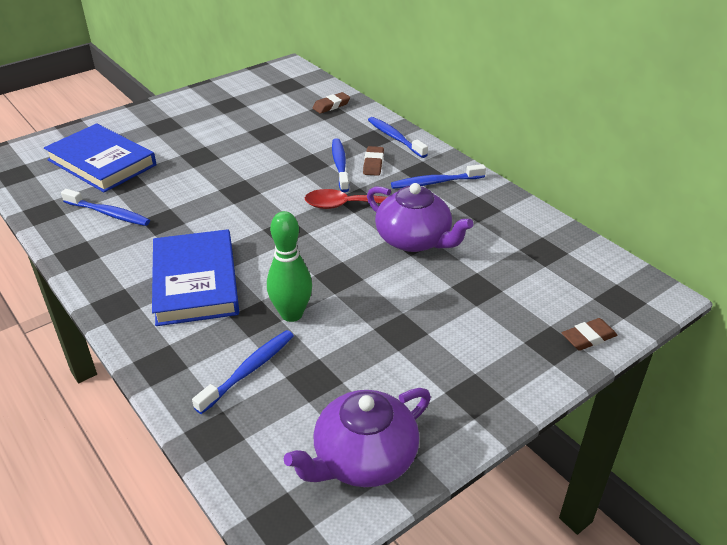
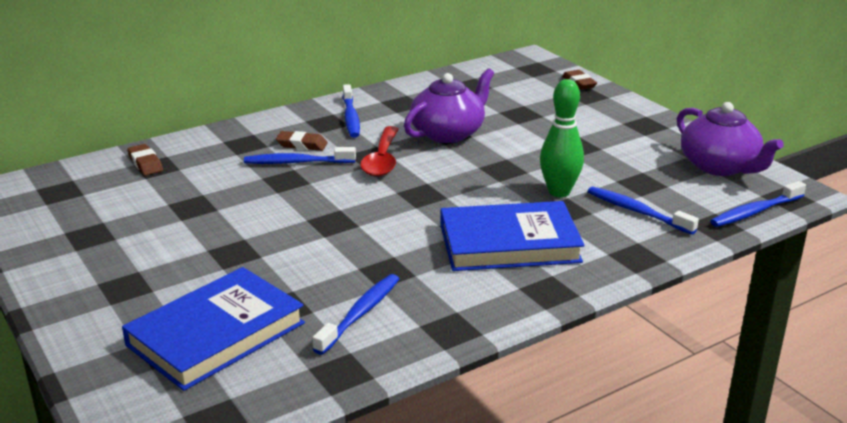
camera: 85 degrees left, 10 degrees down
(395, 138) = (249, 131): blue toothbrush -> blue toothbrush (755, 212)

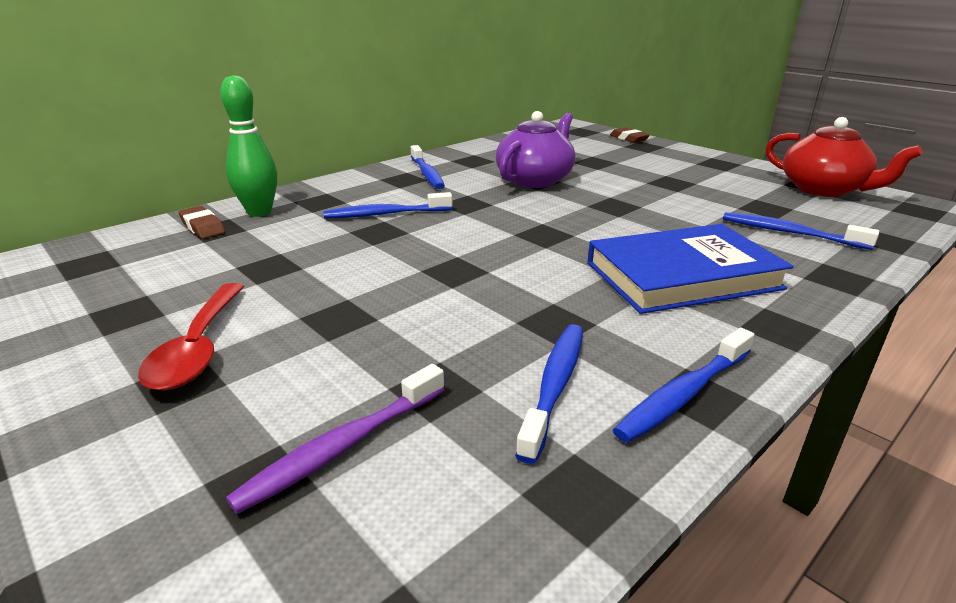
camera: 10 degrees left, 0 degrees up
(216, 334) = (342, 446): blue book -> purple toothbrush
(302, 145) = (384, 198): brown eraser -> none
(382, 160) = (480, 206): red spoon -> red spoon (199, 347)
(559, 192) = (690, 221): green bowling pin -> green bowling pin (259, 212)
(720, 166) = (824, 189): purple teapot -> red teapot
(755, 212) = (905, 224): blue toothbrush -> blue toothbrush (683, 394)

